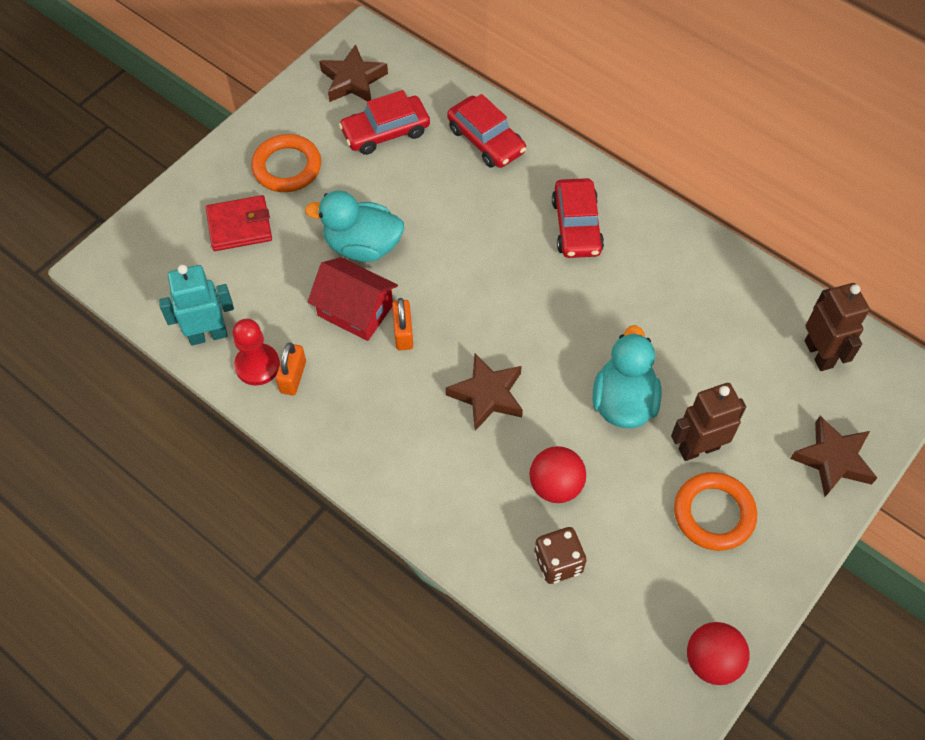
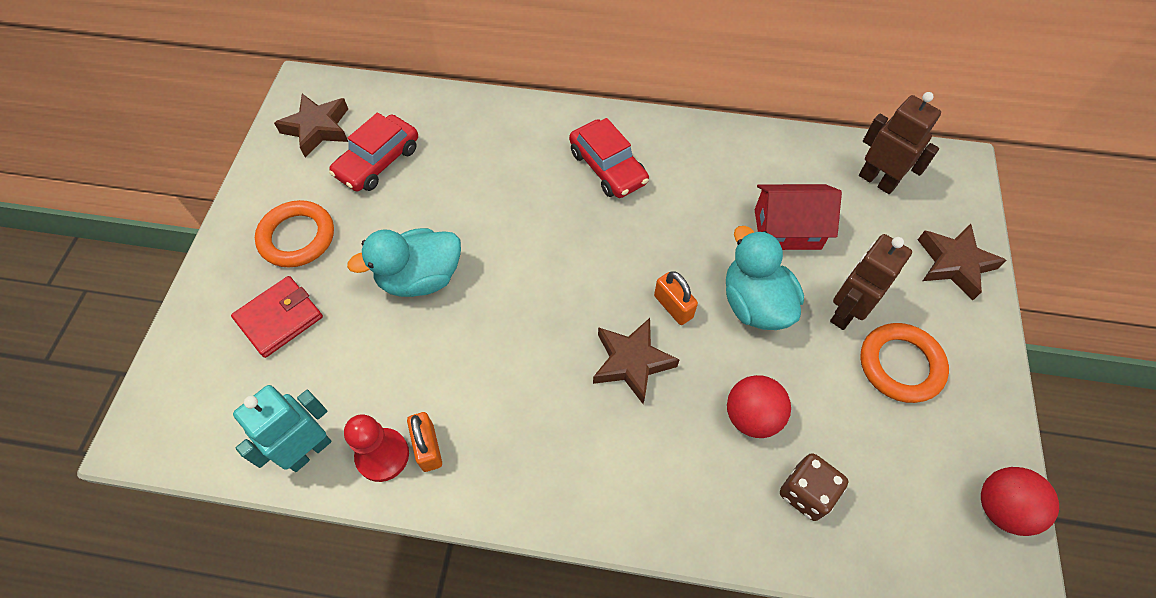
camera: 30 degrees left, 0 degrees up
(355, 310) = (452, 345): red house -> red house (787, 229)
(403, 333) = (513, 343): orange padlock -> orange padlock (673, 306)
(486, 140) = (478, 128): red car -> none

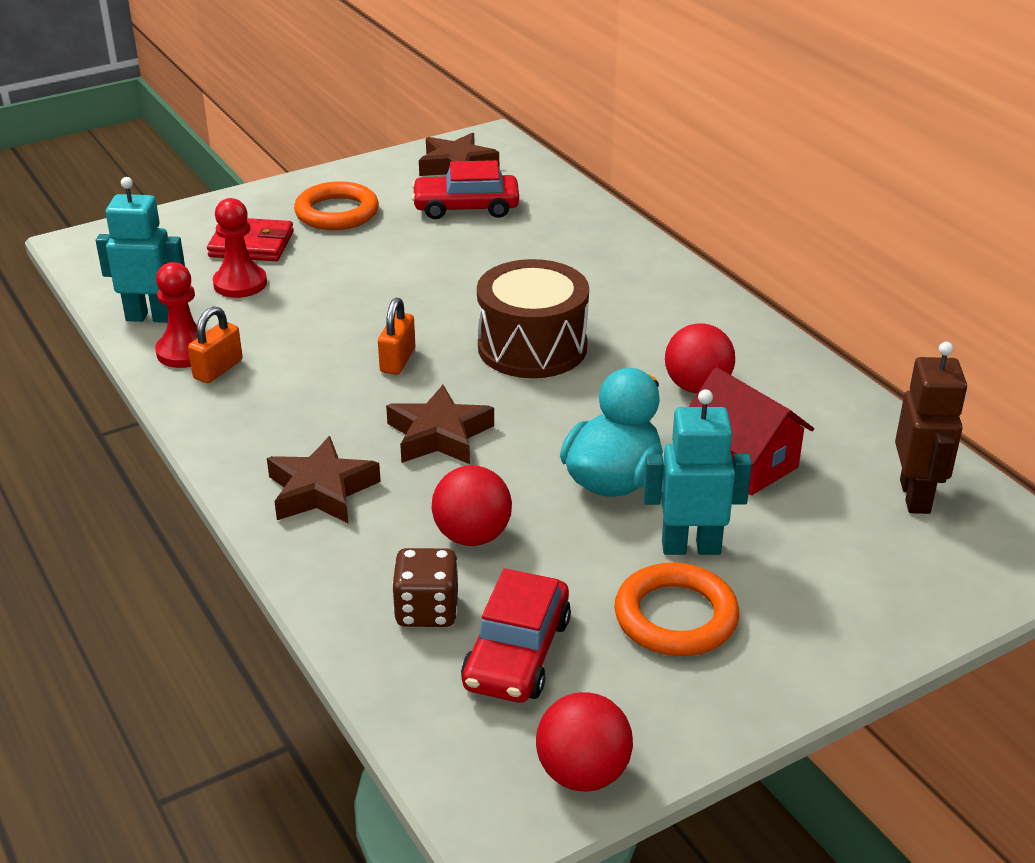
camera: 50 degrees right, 25 degrees down
(327, 360) = (240, 284): none -> red pawn
(420, 278) = (376, 285): turquoise duck -> none
(582, 244) = (532, 347): none -> brown drum
(608, 167) = (646, 319): red car -> red car (517, 653)
(673, 306) = (536, 431): orange padlock -> orange padlock (398, 360)
(699, 196) = (697, 387): none -> red ball
(845, 312) = (691, 547): brown robot -> turquoise robot
(954, 264) = (884, 605): brown star -> brown star (321, 491)

